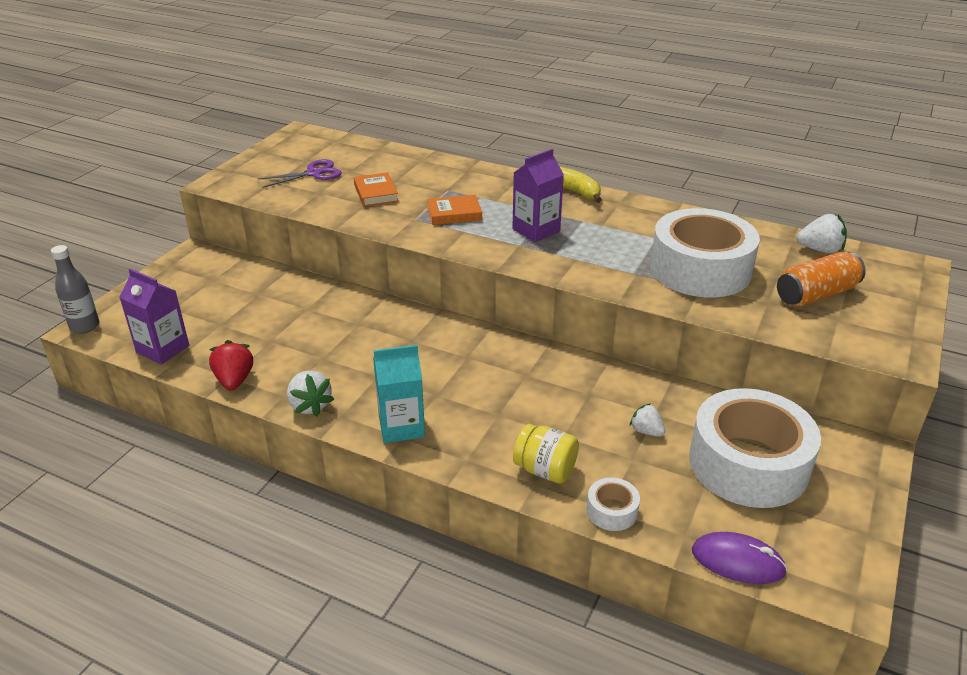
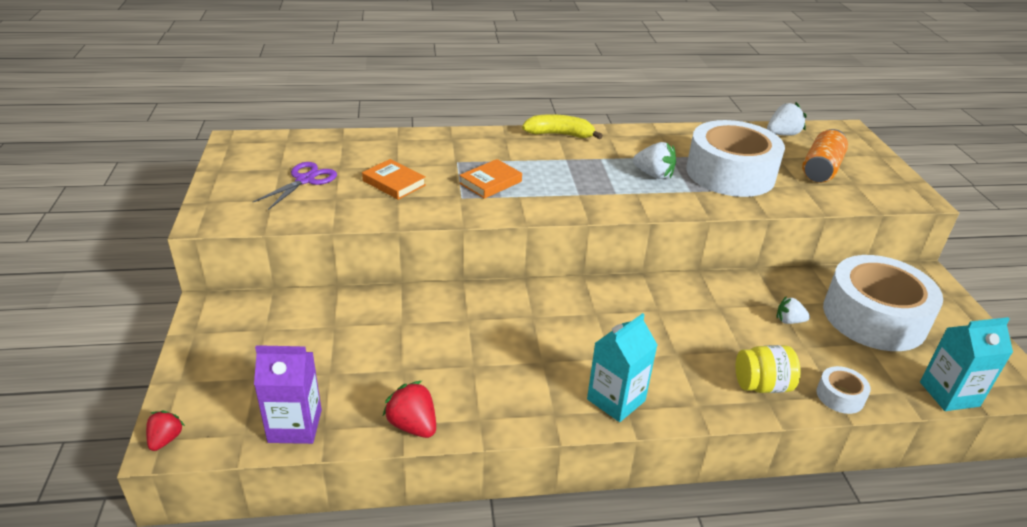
camera: 35 degrees left, 0 degrees up
(85, 326) = (166, 439): grey bottle -> red strawberry
(310, 405) = (515, 417): white strawberry -> white strawberry (654, 175)
(536, 230) = (576, 177): purple carton -> none
(737, 561) = (949, 394): purple mouse -> turquoise carton

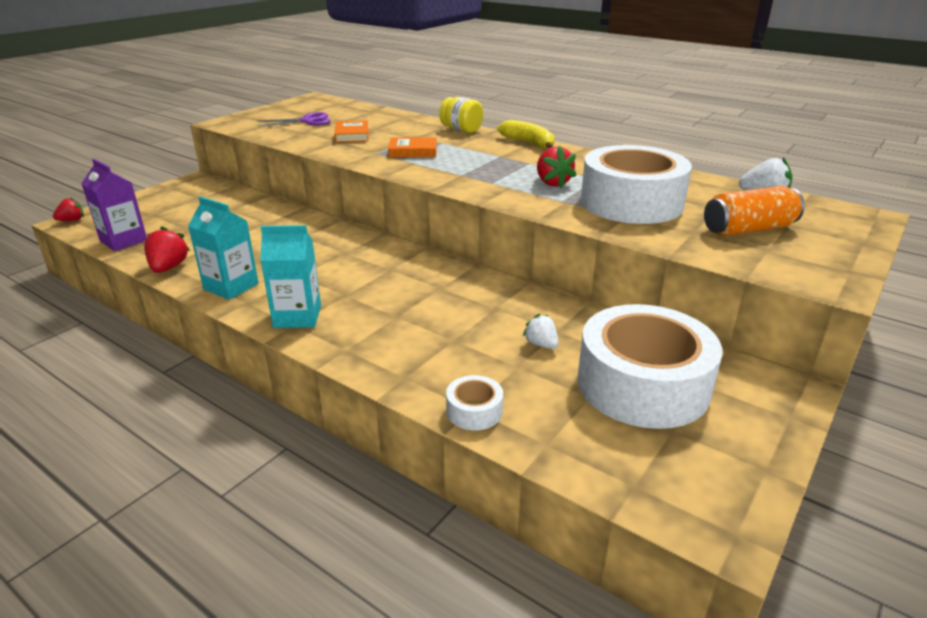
camera: 45 degrees right, 5 degrees down
(654, 175) = (552, 183): white strawberry -> red strawberry
(762, 385) = (420, 367): yellow jar -> yellow jar (461, 130)
(949, 394) = (598, 477): turquoise carton -> turquoise carton (231, 286)

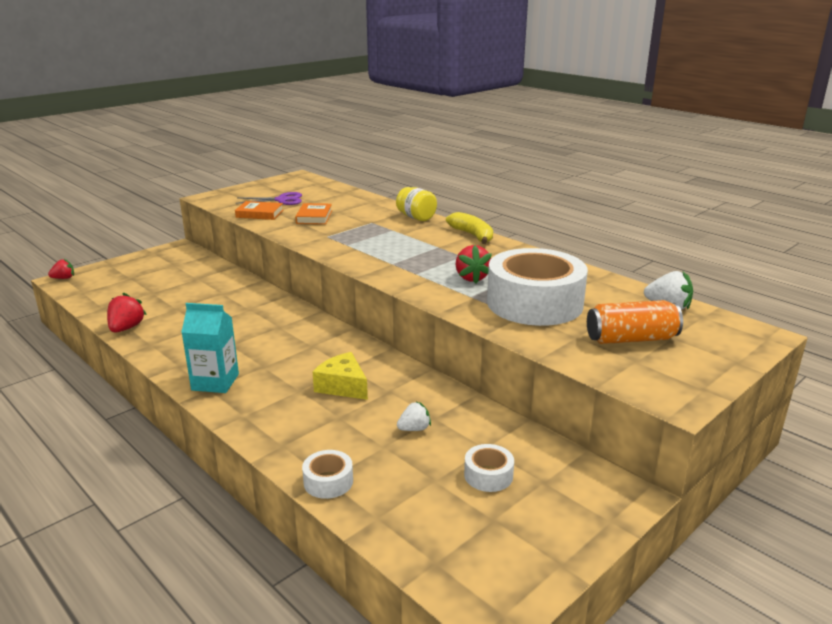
camera: 10 degrees right, 5 degrees down
(123, 241) = (99, 300): purple carton -> none
(231, 286) = (171, 350): turquoise carton -> none
(413, 151) = (360, 237): orange book -> orange book (259, 214)
(443, 308) = (342, 386): none -> yellow cheese
(541, 344) = (414, 429): white strawberry -> white strawberry turned 90 degrees clockwise
(642, 384) = (488, 475): white tape -> white tape, size x0.41

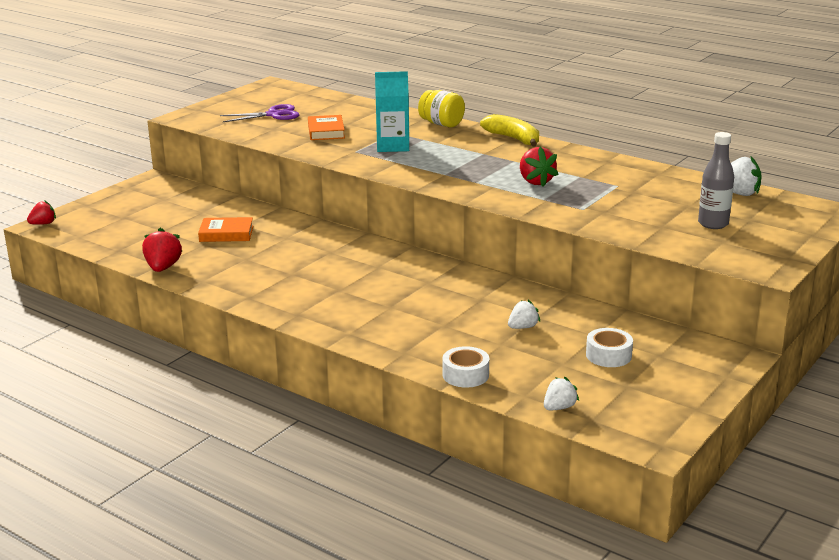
camera: 10 degrees left, 0 degrees up
(215, 382) = (299, 308): turquoise carton -> turquoise carton (392, 146)
(259, 214) = (260, 132): orange book -> orange book (226, 234)
(342, 386) = (432, 299): yellow cheese -> none
(406, 540) = (559, 407): none -> white strawberry
(534, 303) = (609, 200): white tape -> none
(631, 339) = (713, 224): orange can -> grey bottle

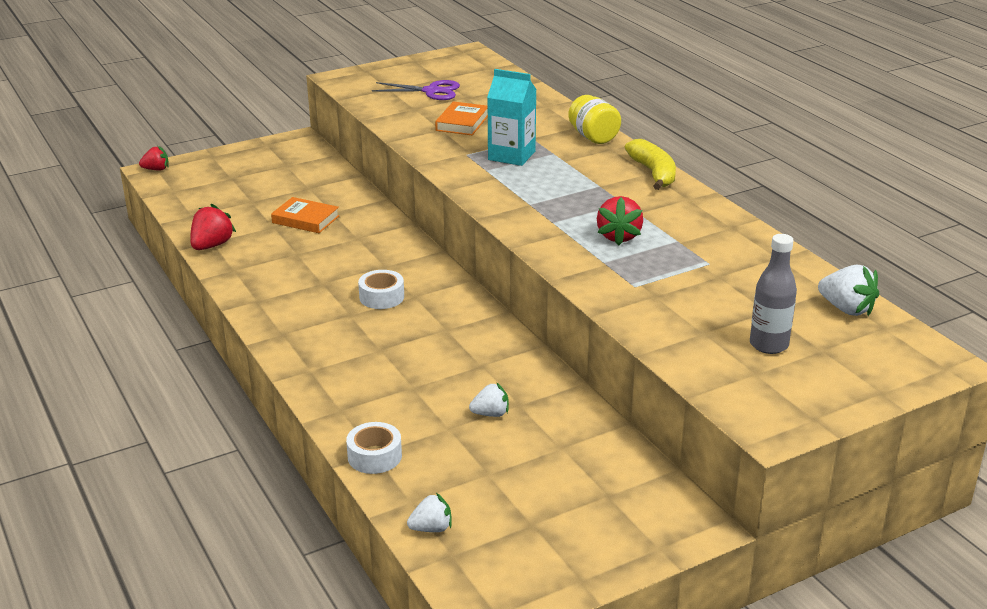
camera: 25 degrees right, 5 degrees up
(608, 355) = (549, 478): white tape -> white tape (381, 297)

